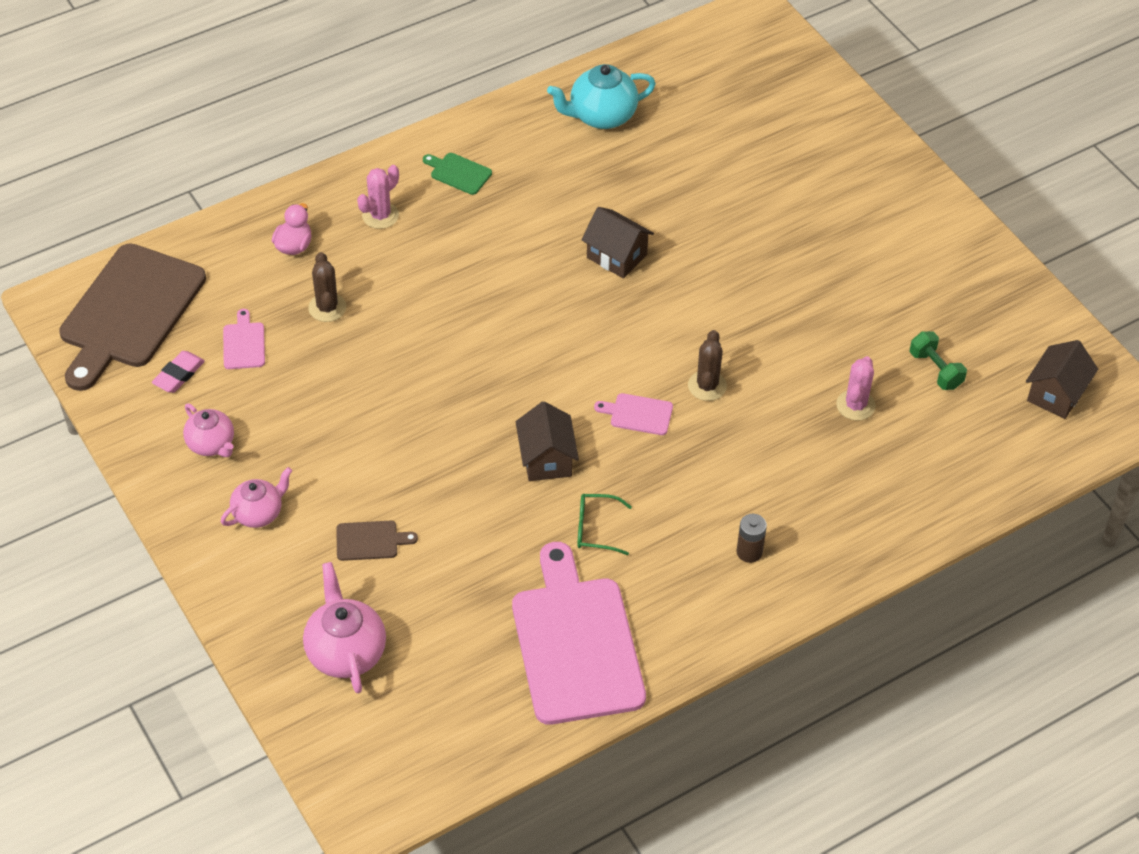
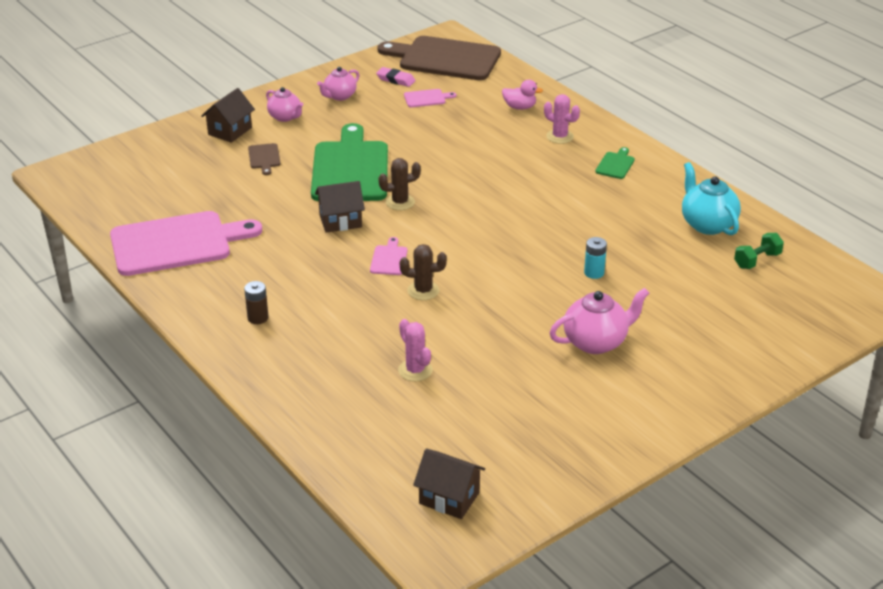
camera: 85 degrees right, 15 degrees down
(327, 308) = (465, 124): brown cactus -> brown cactus (400, 202)
(345, 652) = (175, 157): pink teapot -> pink teapot (596, 342)
(419, 442) = (350, 169): none -> green cutting board
(596, 529) = (277, 246): green glasses -> none
(616, 256) = (551, 240): brown house -> brown house (230, 131)
(686, 228) = (594, 273): none -> turquoise battery
(855, 405) = (415, 370): pink cactus -> pink cactus turned 45 degrees clockwise
(935, 370) = (464, 418): green dumbbell -> green dumbbell (757, 260)

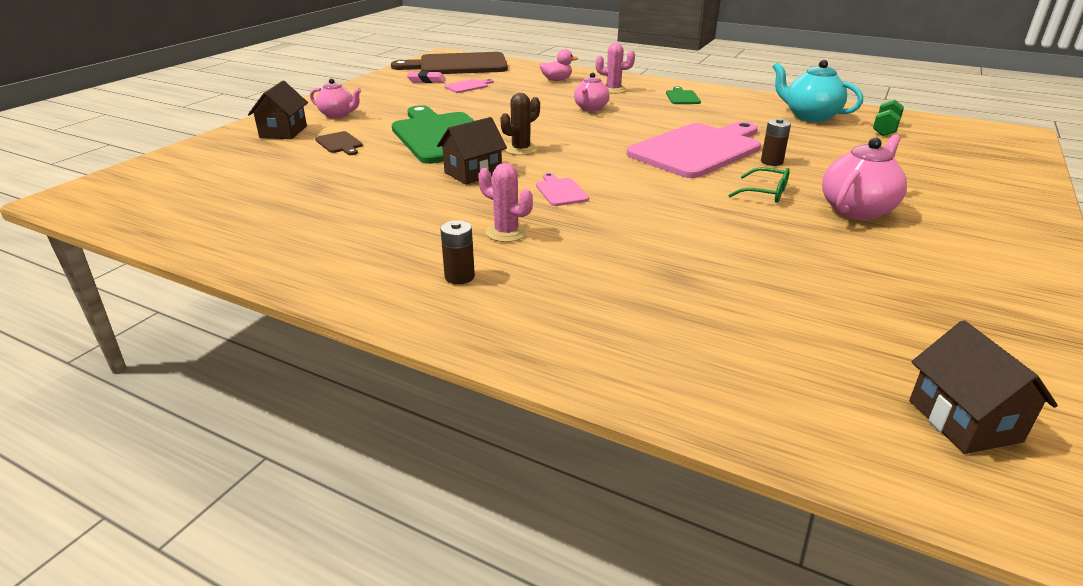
camera: 25 degrees left, 5 degrees down
(176, 243) = (284, 228): pink cutting board -> pink cutting board (698, 149)
(339, 96) = (382, 96): pink teapot -> pink teapot (590, 108)
(415, 370) = (715, 281): pink cactus -> pink cactus (506, 232)
(423, 291) = (629, 208): brown cactus -> none
(449, 498) = (964, 421): brown house -> brown house turned 75 degrees clockwise
(545, 305) = (765, 193): none -> green glasses
(594, 273) = (771, 162): turquoise battery -> brown battery

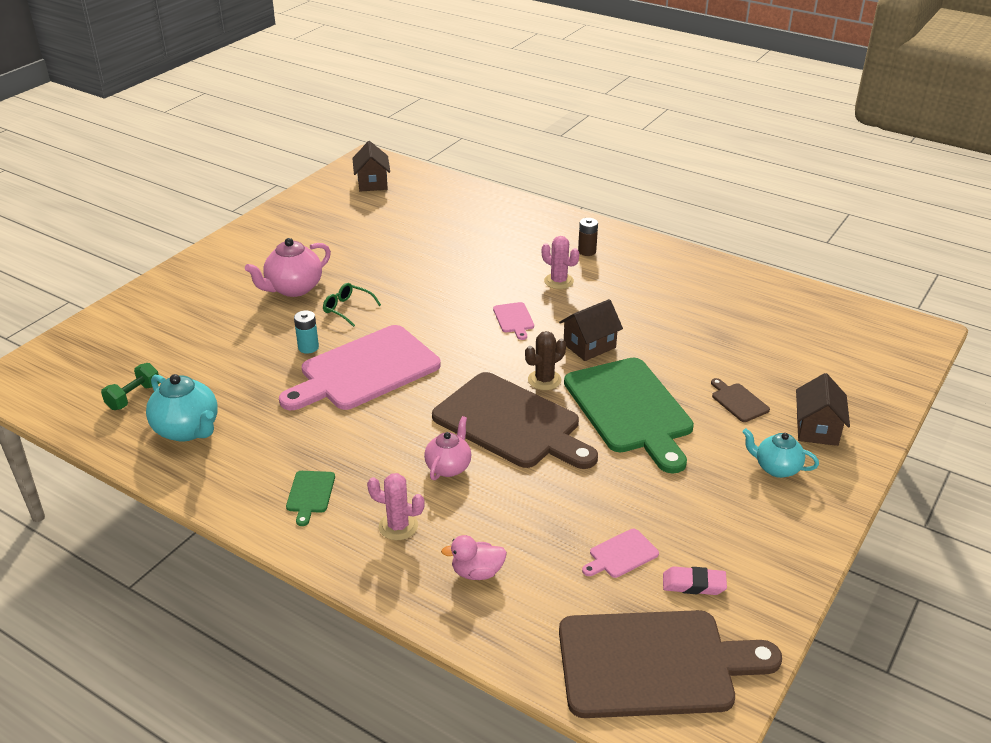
camera: 175 degrees left, 5 degrees up
(338, 115) = (776, 468): pink teapot -> turquoise teapot
(548, 127) = (511, 423): none -> brown cutting board
(771, 162) = (308, 347): brown battery -> turquoise battery

